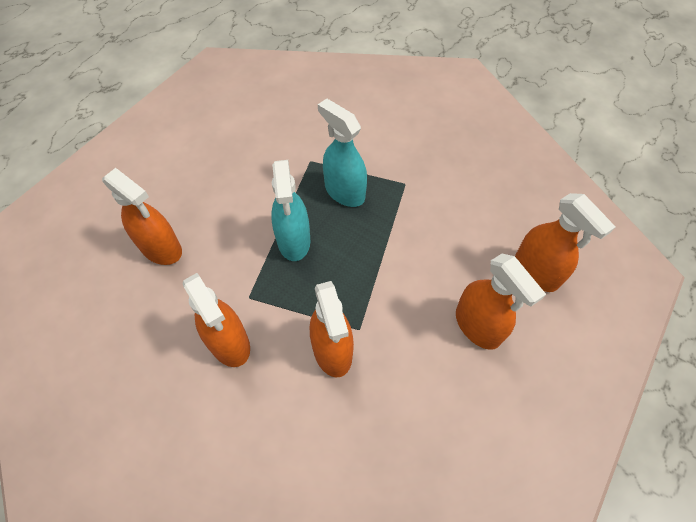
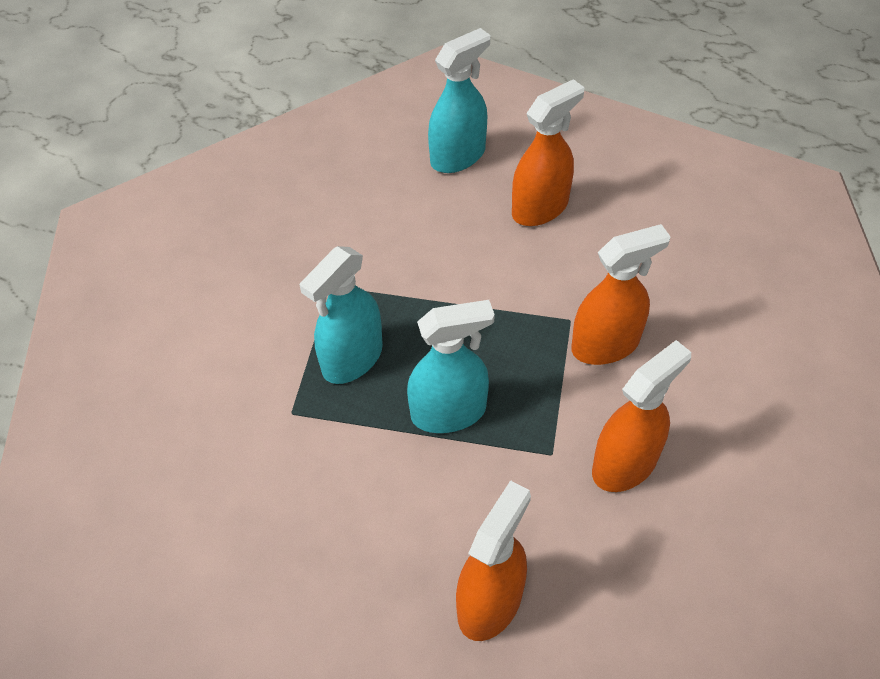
camera: 95 degrees left, 5 degrees down
(536, 272) = (458, 156): orange spray bottle -> turquoise spray bottle

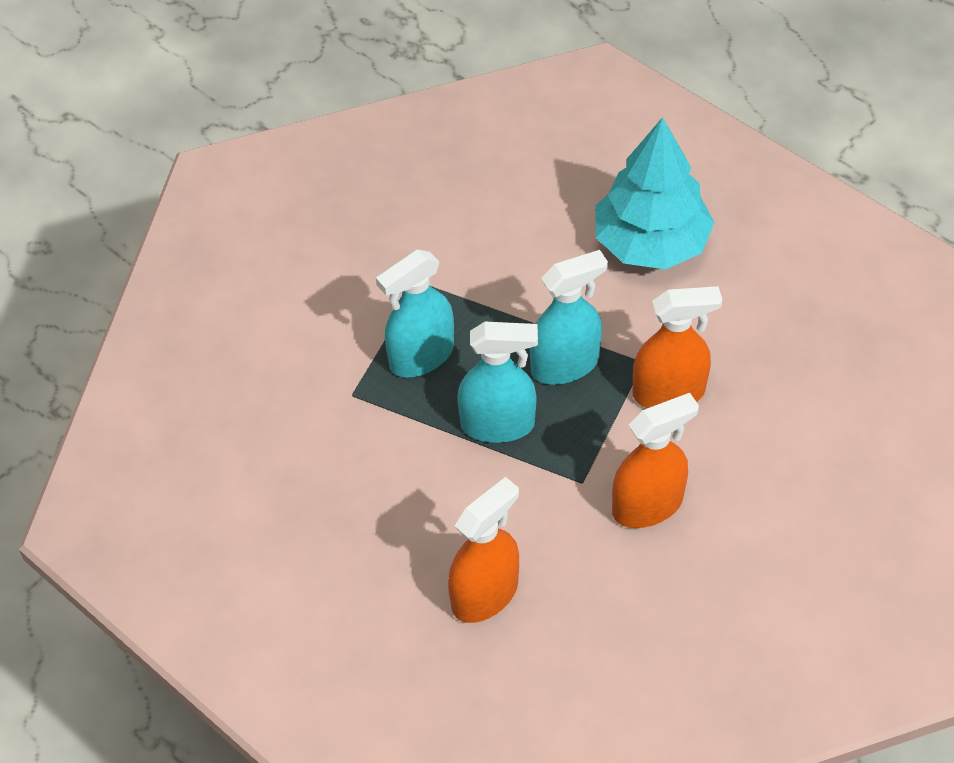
camera: 15 degrees right, 0 degrees up
(458, 156) = (584, 172): turquoise spray bottle -> turquoise spray bottle (565, 365)
(540, 208) = (651, 243): orange spray bottle -> turquoise tree

